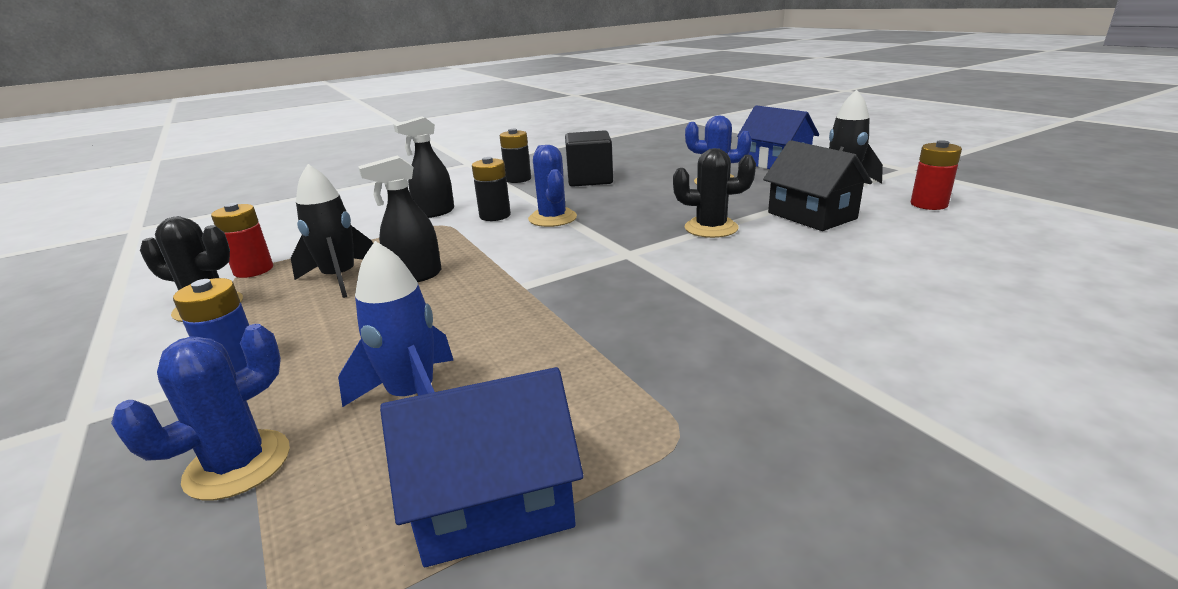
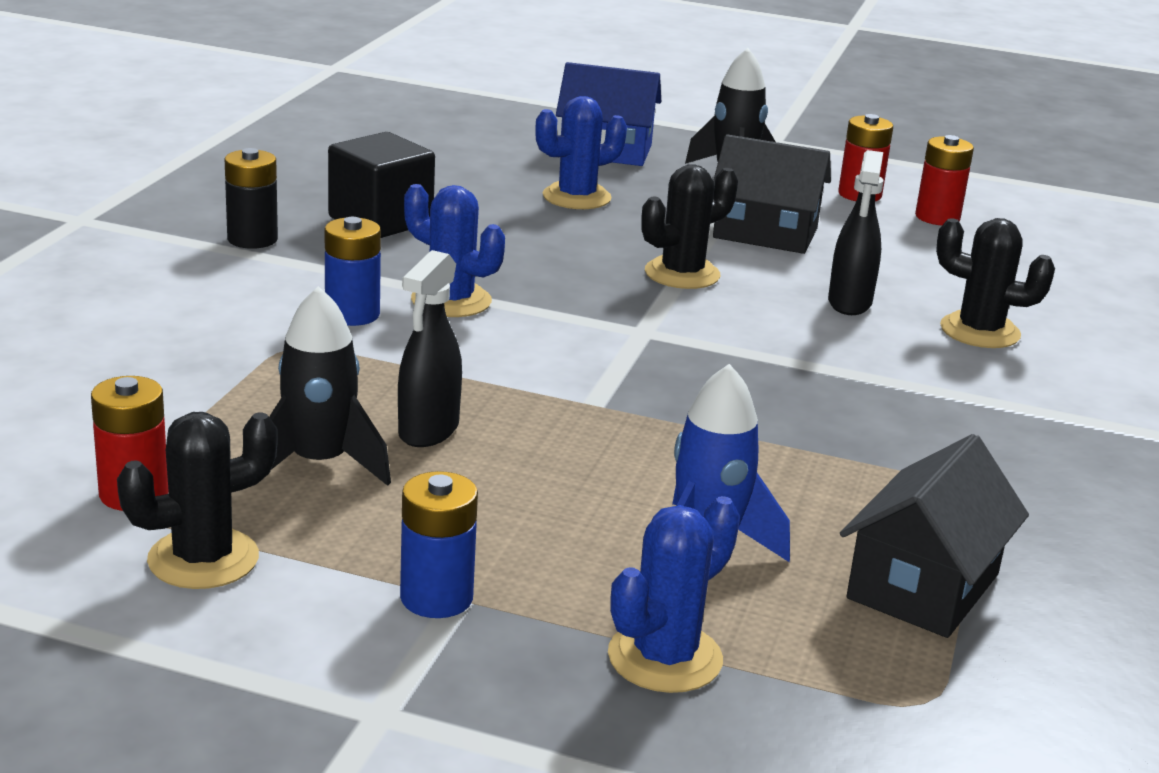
camera: 45 degrees left, 0 degrees up
(238, 464) = (665, 658): blue cactus -> blue cactus turned 45 degrees clockwise
(434, 213) = (235, 330): black spray bottle -> black spray bottle (849, 303)
(494, 503) = (923, 586): blue house -> black house
(495, 216) = (352, 314): black battery -> blue battery
(899, 310) = (980, 331): none -> black cactus
(981, 226) = (937, 217): none -> red battery

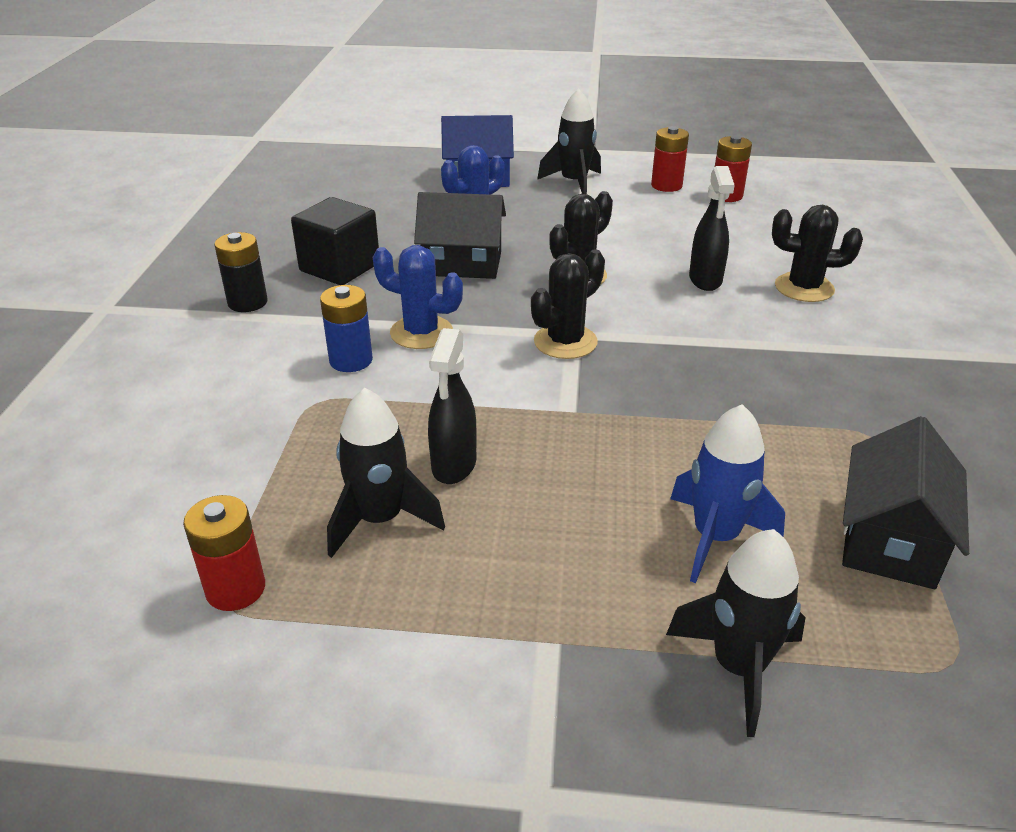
camera: 10 degrees left, 10 degrees up
(203, 559) = (319, 650): black cactus -> black cactus (565, 342)
(436, 598) = (530, 646): blue battery -> none
(665, 658) = (738, 667): blue cactus -> black rocket
(765, 233) = (619, 229): black house -> black house (462, 264)

